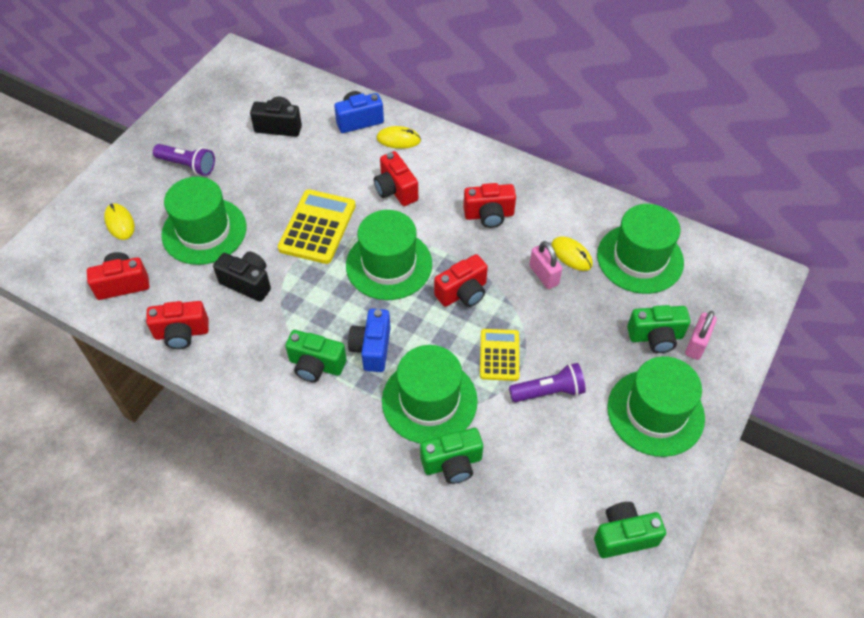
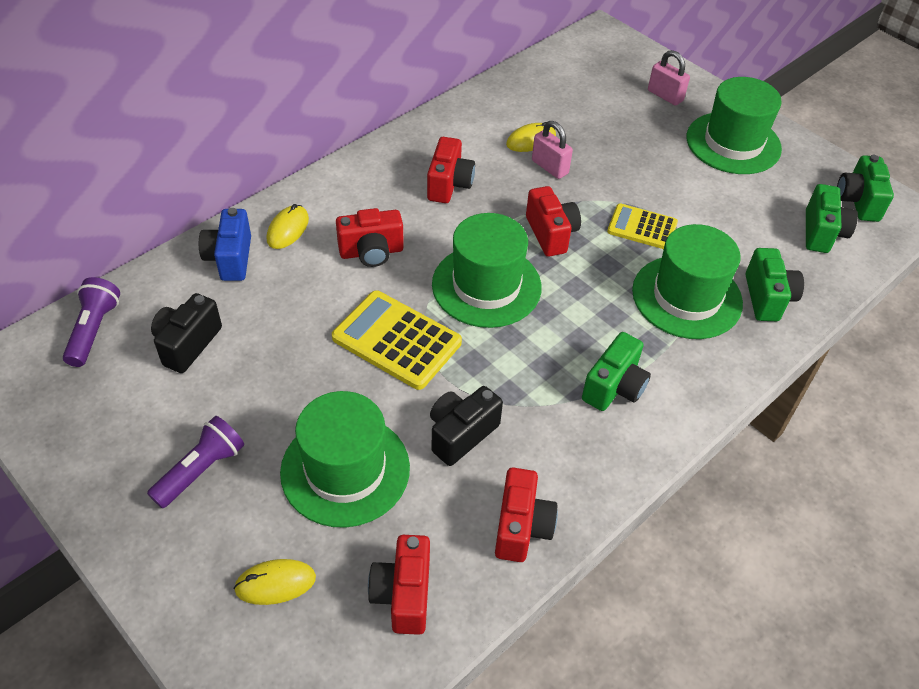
camera: 75 degrees left, 5 degrees down
(372, 348) = (604, 329): blue camera -> none
(544, 275) = (550, 167): pink padlock -> pink padlock turned 60 degrees clockwise
(548, 391) = (695, 204): purple flashlight -> purple flashlight (94, 330)
(640, 258) = (553, 98): green hat -> none
(655, 337) = (650, 117): green camera -> green camera (822, 233)

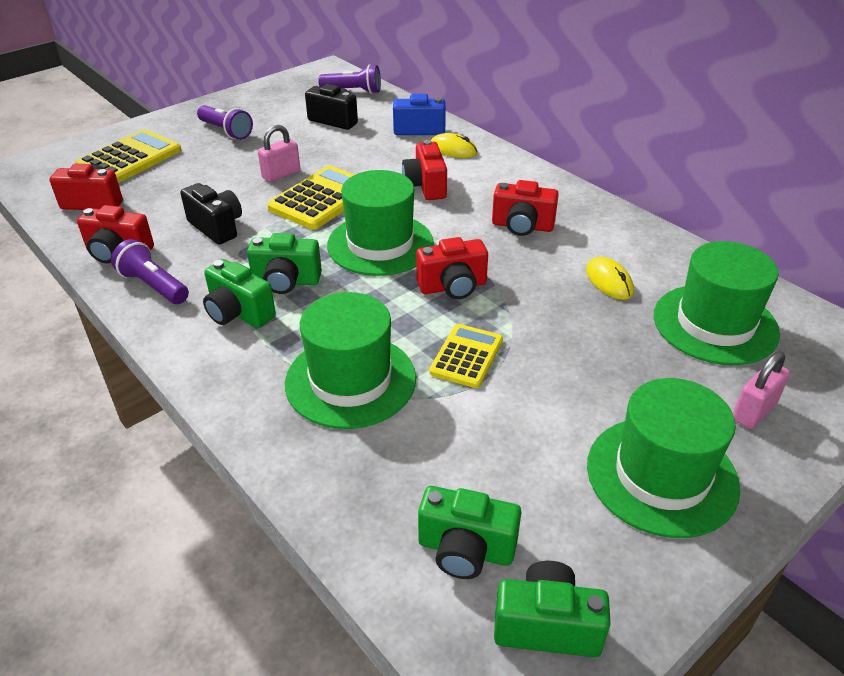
camera: 95 degrees right, 10 degrees down
(275, 583) = (130, 159): yellow mouse -> yellow calculator
(345, 470) = (204, 179): green hat -> green hat (715, 324)
(550, 167) = (564, 292): pink padlock -> pink padlock (281, 174)
(581, 472) = (154, 286): none -> purple flashlight
(767, 298) = (340, 456): green camera -> green camera (286, 282)

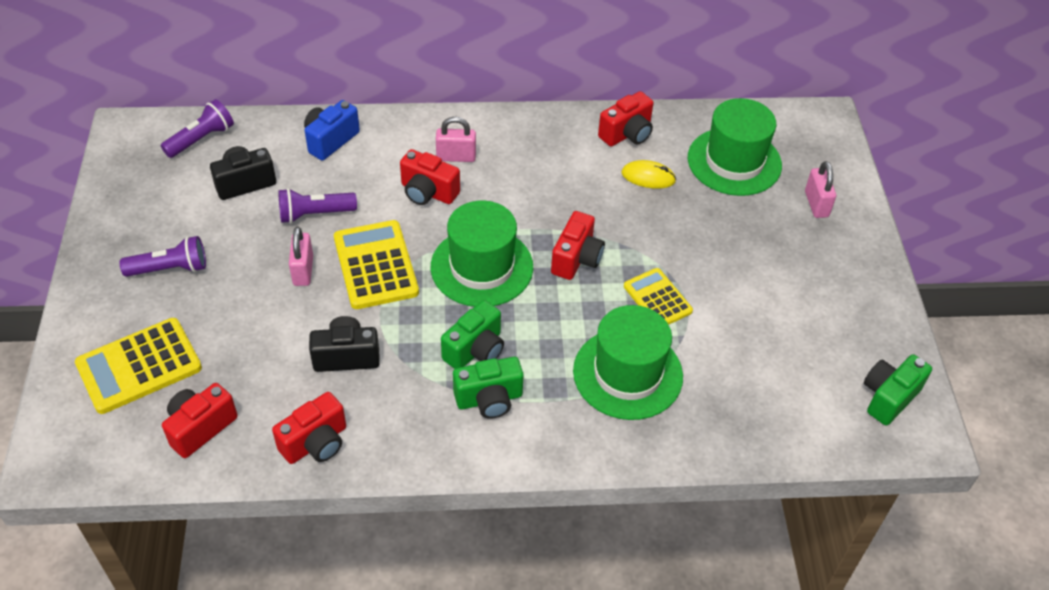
camera: 55 degrees left, 10 degrees up
(130, 159) = (139, 366): yellow calculator -> yellow calculator turned 105 degrees counterclockwise
(154, 286) = (396, 438): purple flashlight -> purple flashlight (315, 214)
(453, 150) = (389, 142): yellow mouse -> none
(465, 550) = (816, 401): green camera -> none
(480, 181) = (456, 157): none -> pink padlock
(522, 226) = (541, 175): red camera -> red camera (627, 134)
(661, 475) = (830, 279): green hat -> none

